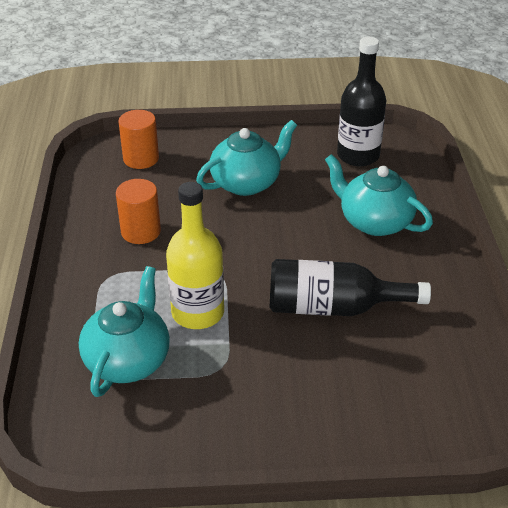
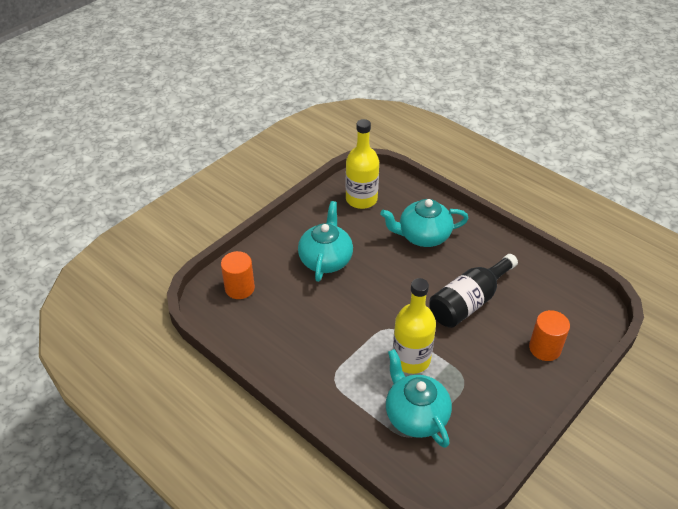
camera: 45 degrees left, 5 degrees up
(141, 231) = (311, 336): orange cylinder -> orange cylinder (545, 348)
(358, 155) = (361, 199): black bottle -> yellow bottle

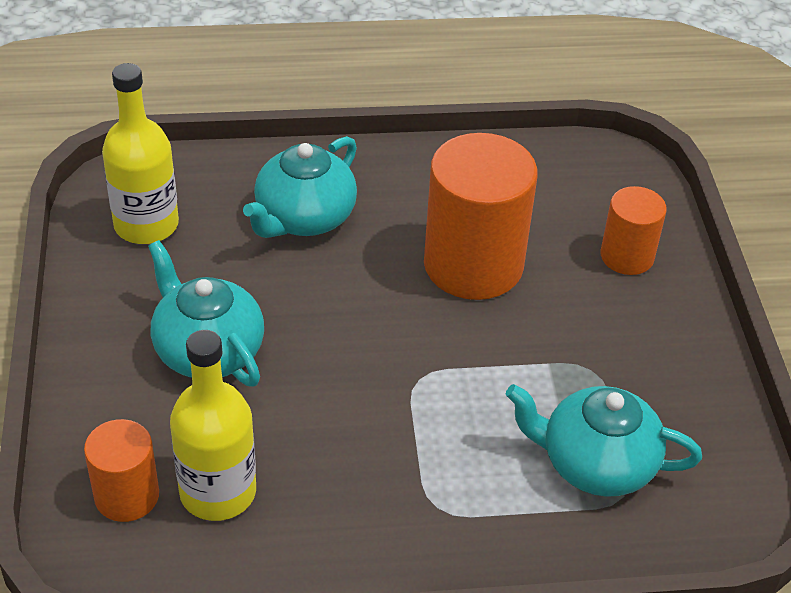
camera: 50 degrees left, 0 degrees up
(411, 359) = (499, 396): yellow bottle -> yellow bottle (218, 492)
(469, 302) = (473, 265): black bottle -> orange cylinder

